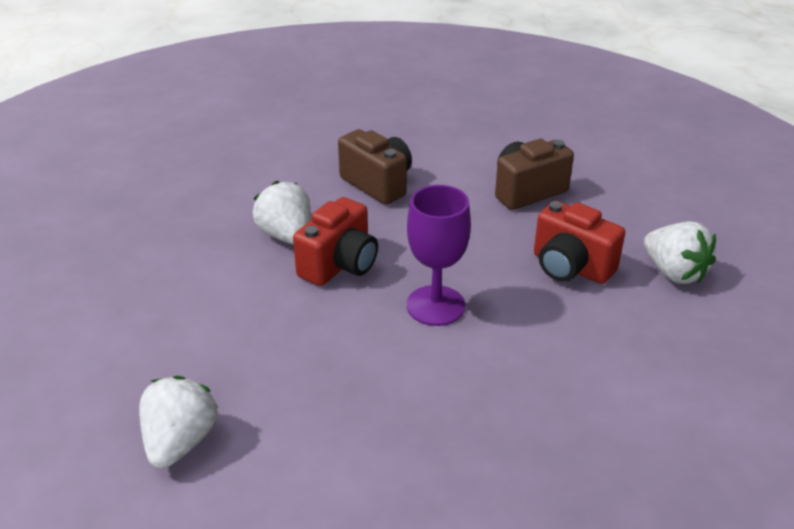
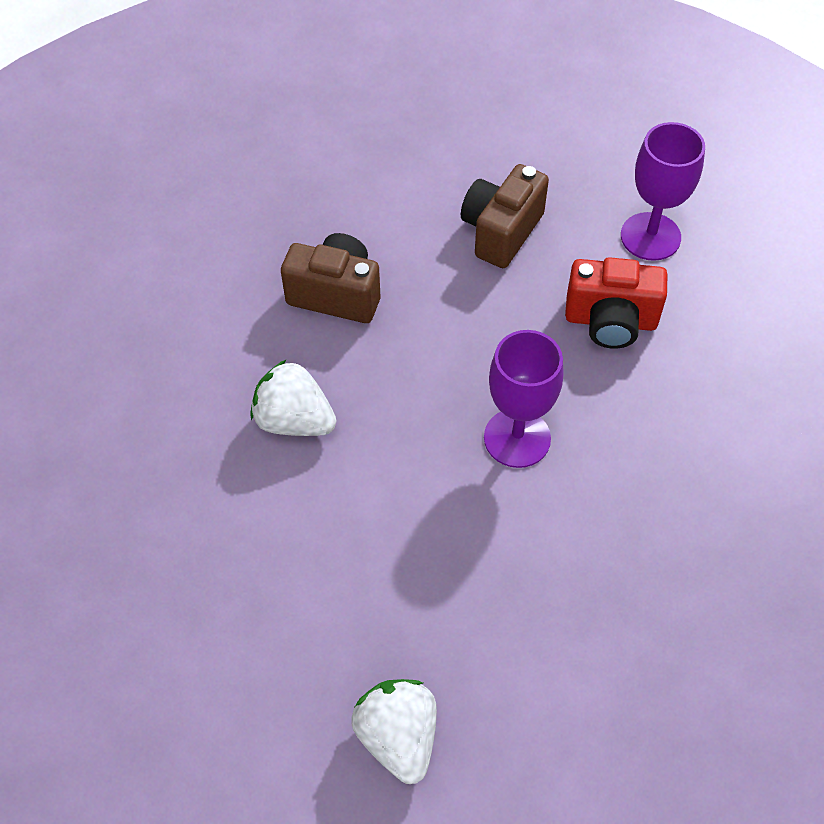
camera: 30 degrees left, 20 degrees up
(340, 265) = (382, 433): red camera -> none
(645, 231) = (650, 236): none -> purple goblet
(674, 272) = (707, 281): white strawberry -> none

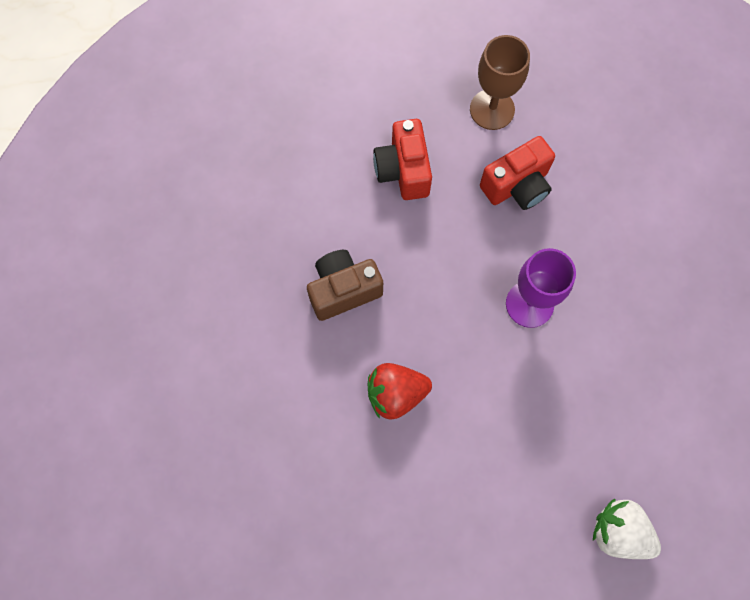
camera: 40 degrees left, 15 degrees up
(294, 420) = (396, 394): white strawberry -> red strawberry
(501, 231) = (403, 170): brown camera -> red camera
(650, 236) = (492, 109): purple goblet -> brown goblet

